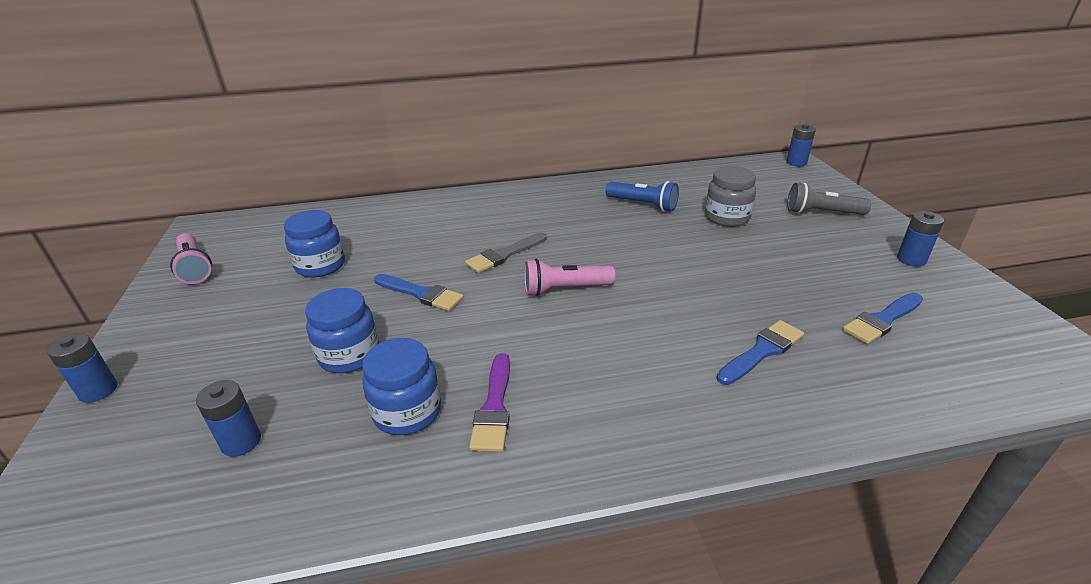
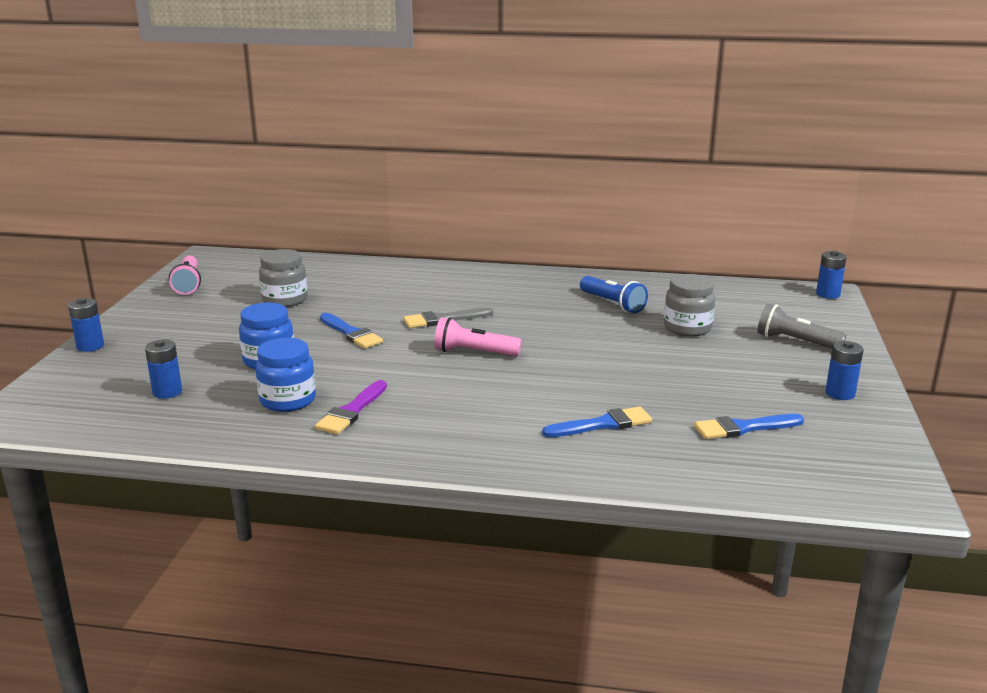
camera: 20 degrees right, 10 degrees down
(320, 266) = (285, 300): blue jar -> grey jar

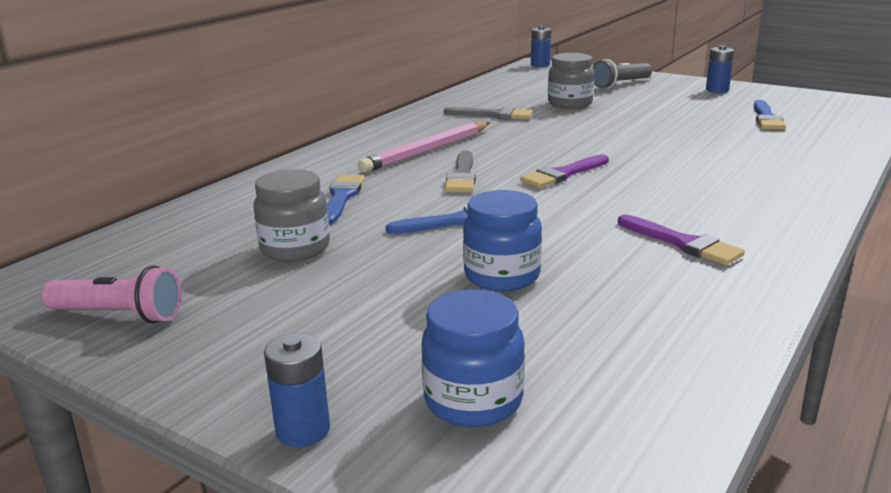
camera: 65 degrees left, 0 degrees up
(167, 392) = (562, 359): blue battery -> none
(288, 400) = (636, 275): blue jar -> blue jar (473, 401)
(474, 352) = (563, 174): pink flashlight -> purple brush
(491, 298) = (427, 151): none -> pink pencil
(603, 424) = (748, 153): blue brush -> blue brush (341, 198)
(612, 304) = (493, 115): blue flashlight -> grey brush

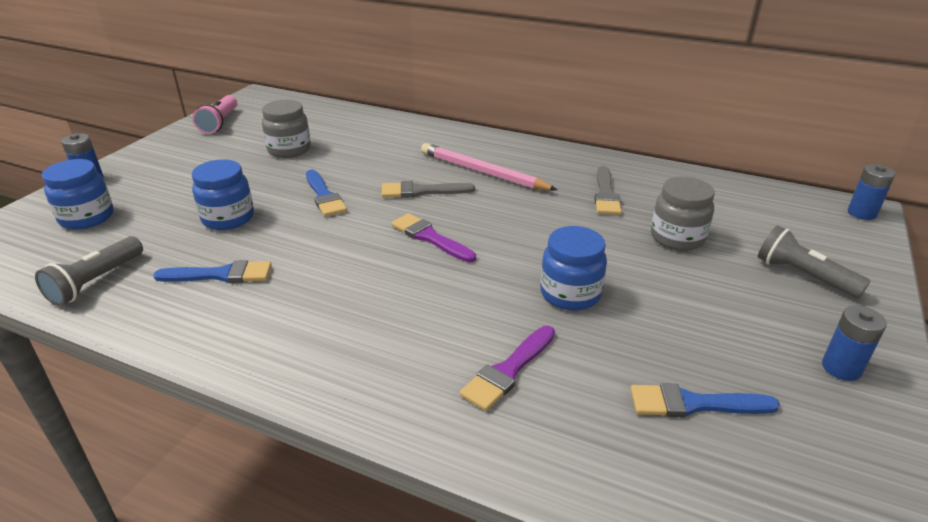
camera: 80 degrees right, 10 degrees up
(341, 198) = (373, 152): blue brush -> blue brush (221, 275)
(653, 135) = (570, 294): none -> blue jar
(672, 354) = (96, 282): none -> grey flashlight
(682, 243) = (263, 296): purple brush -> purple brush (508, 371)

